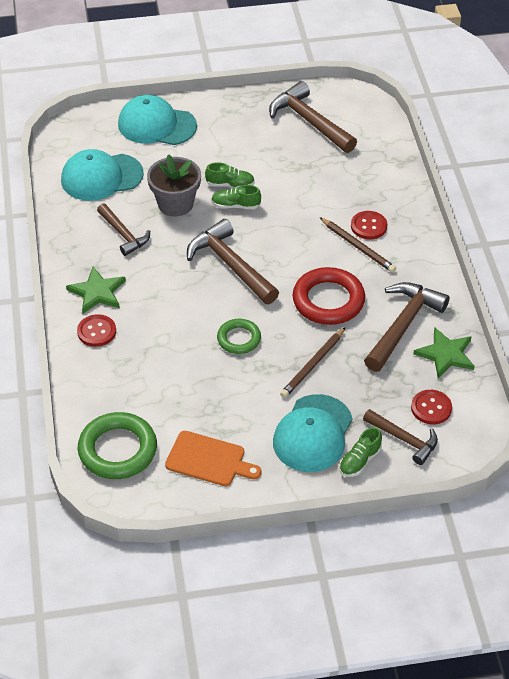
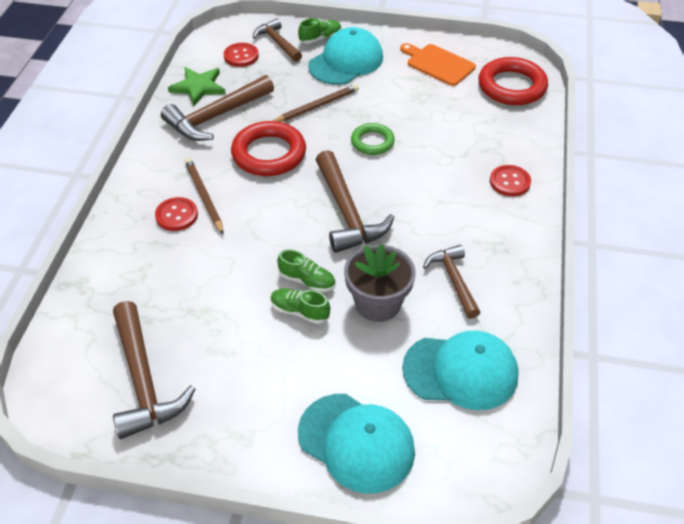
camera: 160 degrees left, 0 degrees up
(97, 292) = (500, 220): green star -> none
(118, 450) = (512, 86): green ring -> red ring

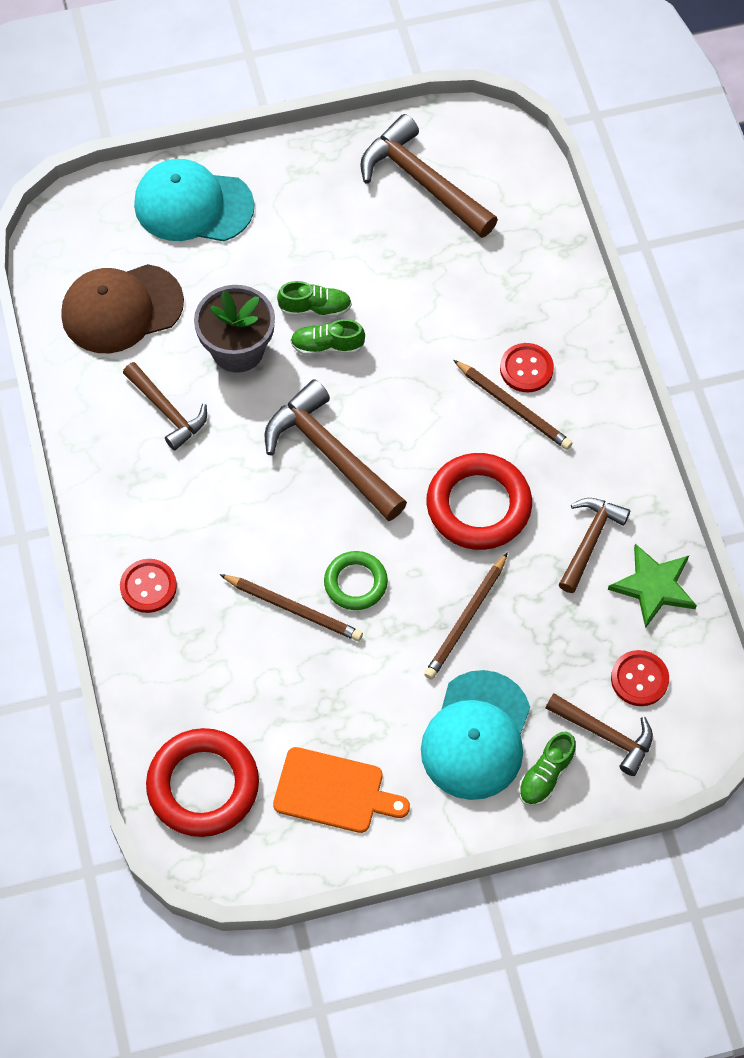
camera: 155 degrees right, 15 degrees up
(216, 117) = (590, 540): brown hammer -> brown hammer, size x0.63
(419, 142) = (293, 608): none -> brown pencil
(460, 371) = (122, 309): turquoise cap -> brown cap

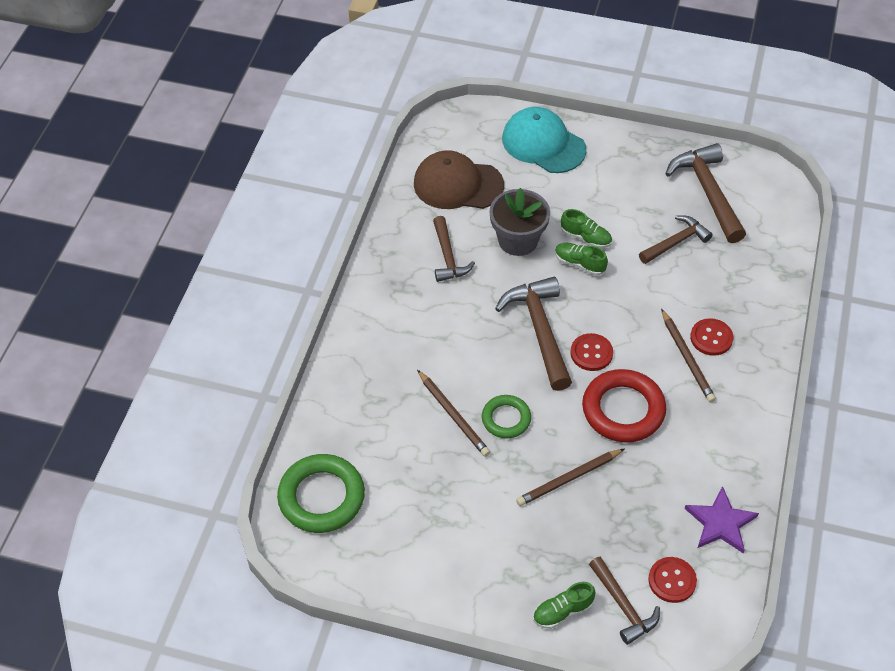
camera: 30 degrees right, 10 degrees down
(148, 587) = (367, 356): red button -> red button (591, 353)
(203, 786) = (321, 497): red ring -> green ring
(334, 791) = (406, 545): orange cutting board -> none
(476, 735) = (529, 559): turquoise cap -> none
(590, 540) = (690, 470): brown hammer -> brown hammer (676, 242)
(654, 586) = (720, 523): green star -> purple star

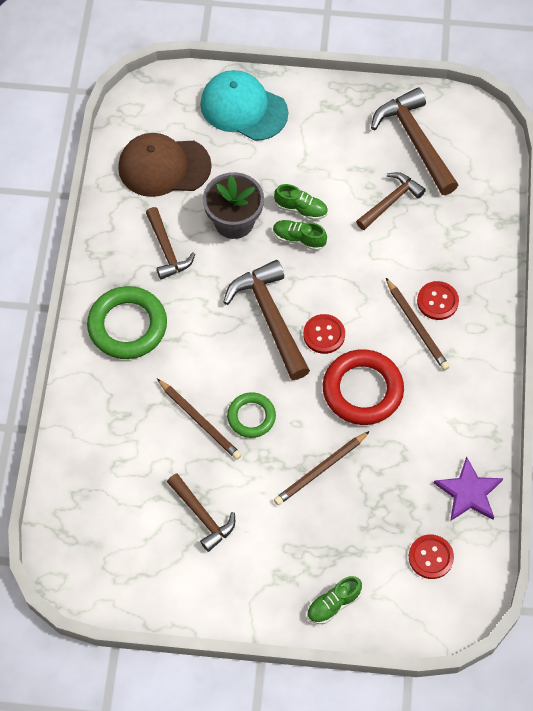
camera: 10 degrees left, 10 degrees up
(321, 497) = (86, 525): green ring -> green ring (127, 326)
(623, 606) = (389, 590): brown hammer -> brown hammer (202, 516)

